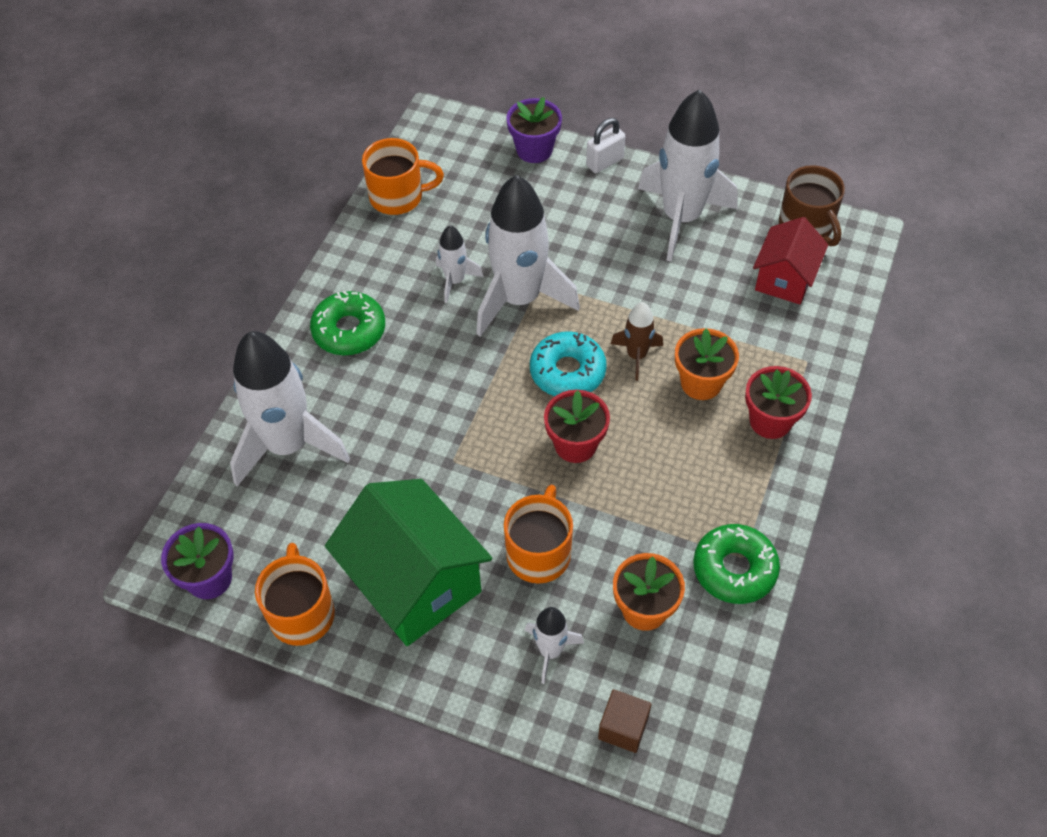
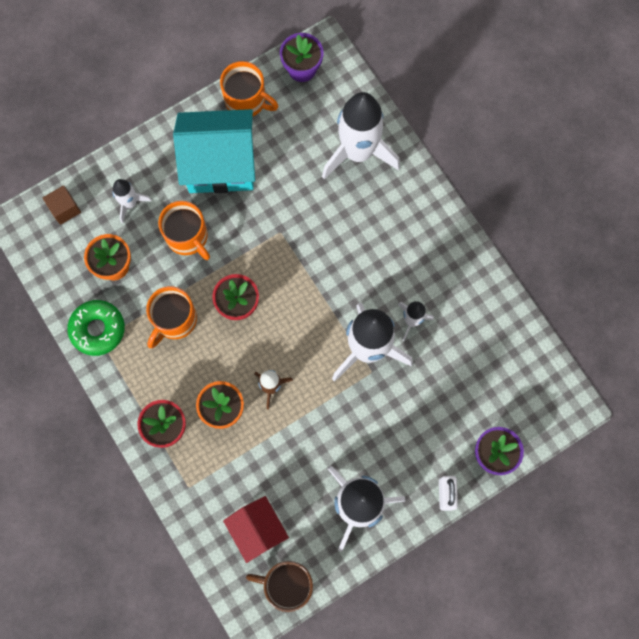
camera: 125 degrees right, 20 degrees up
(349, 330) = (418, 234): green donut -> none
(398, 197) = (512, 333): orange mug -> orange mug (174, 320)
(414, 583) = (220, 164): green house -> turquoise house
(567, 372) = (291, 338): turquoise donut -> none

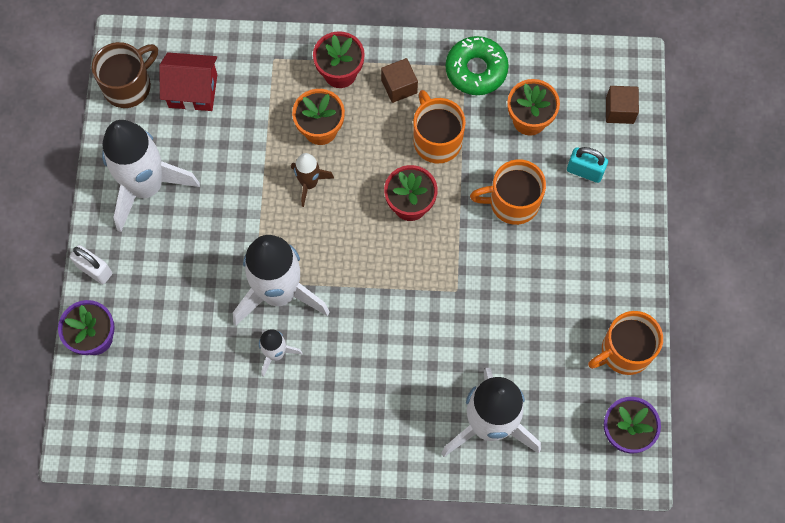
camera: 125 degrees right, 5 degrees down
(130, 203) = (585, 171): white rocket -> turquoise padlock
(149, 376) = (399, 86): none -> brown cube
(220, 164) = (570, 280): turquoise house -> none

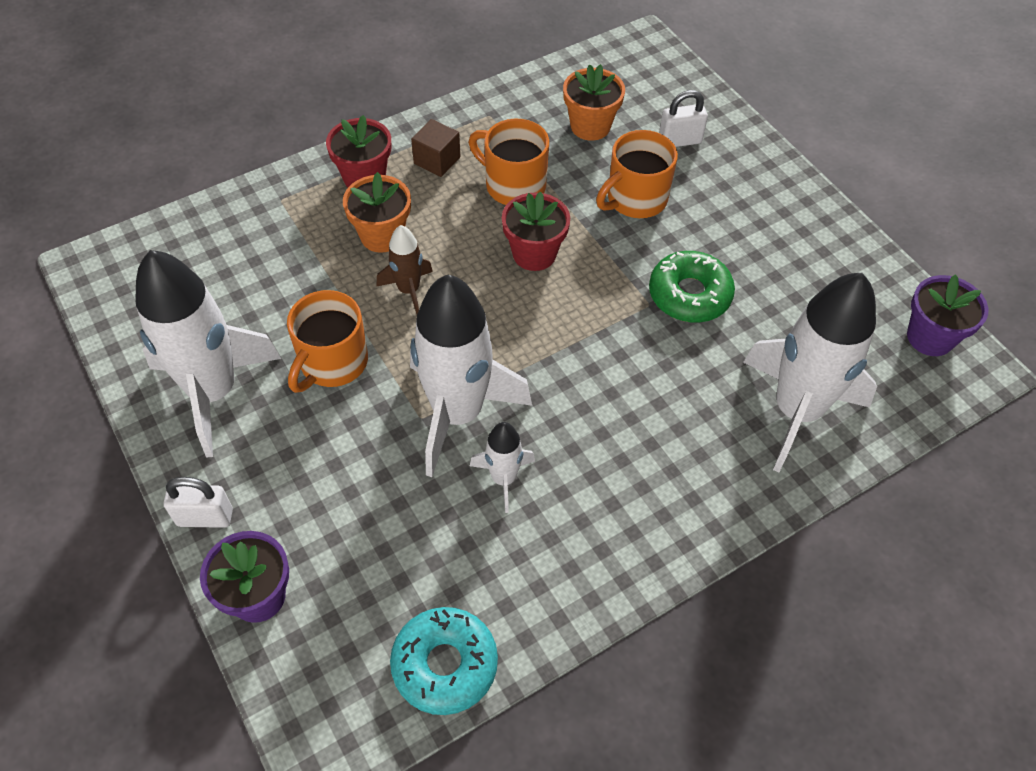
camera: 35 degrees left, 15 degrees down
(128, 86) = (121, 303): brown mug -> none
(167, 443) = (445, 664): none -> turquoise donut
(193, 91) = (206, 271): red house -> none
(476, 70) = (503, 112): green donut -> green donut (689, 295)
(585, 171) = (679, 141): turquoise padlock -> white padlock
(619, 110) = (666, 80): brown cube -> none
(624, 351) = (859, 267): orange mug -> orange mug (332, 363)

